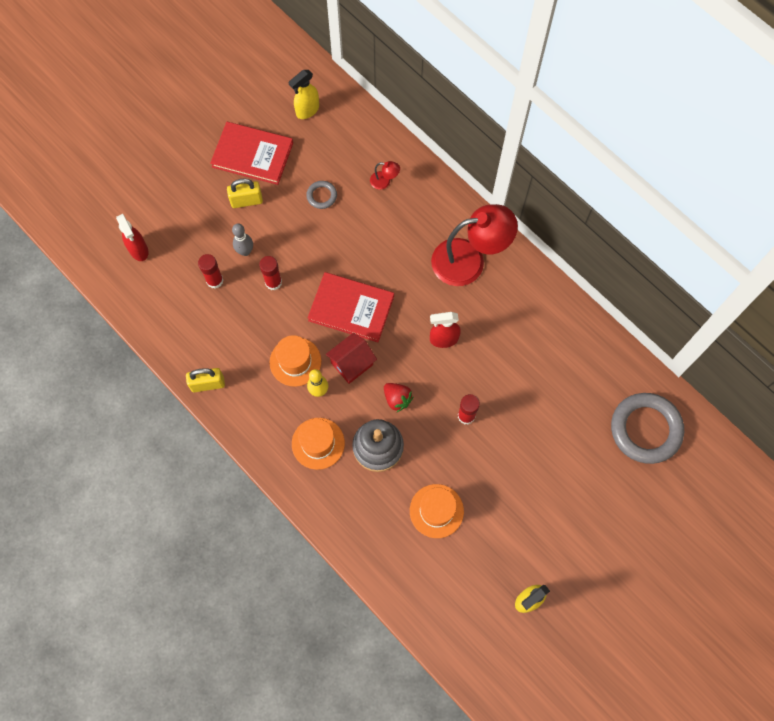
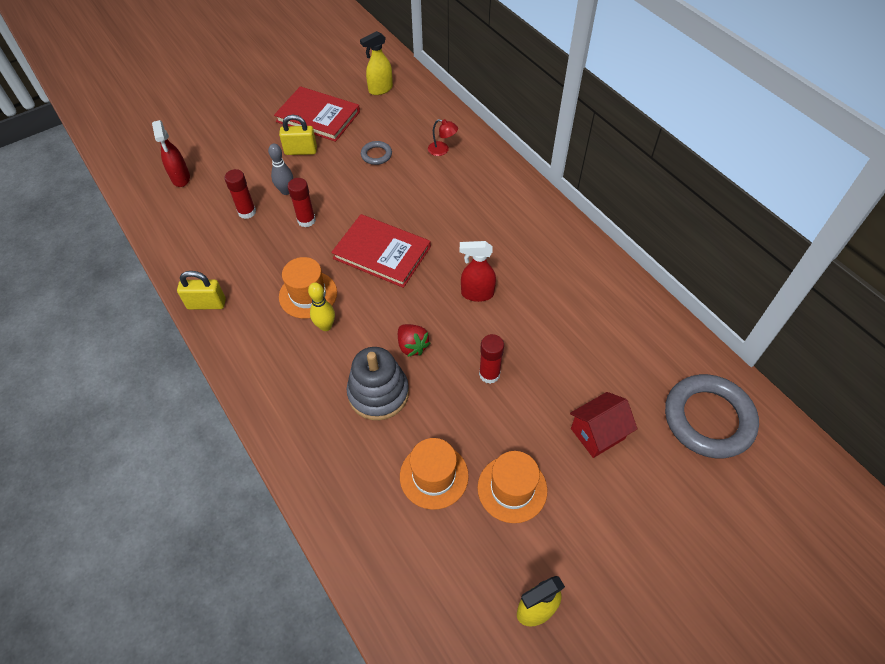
camera: 10 degrees right, 15 degrees down
(318, 443) = (310, 379): orange hat -> orange hat (512, 489)
(352, 364) = (369, 304): red house -> red house (597, 433)
(469, 260) = (518, 225): red lamp -> none

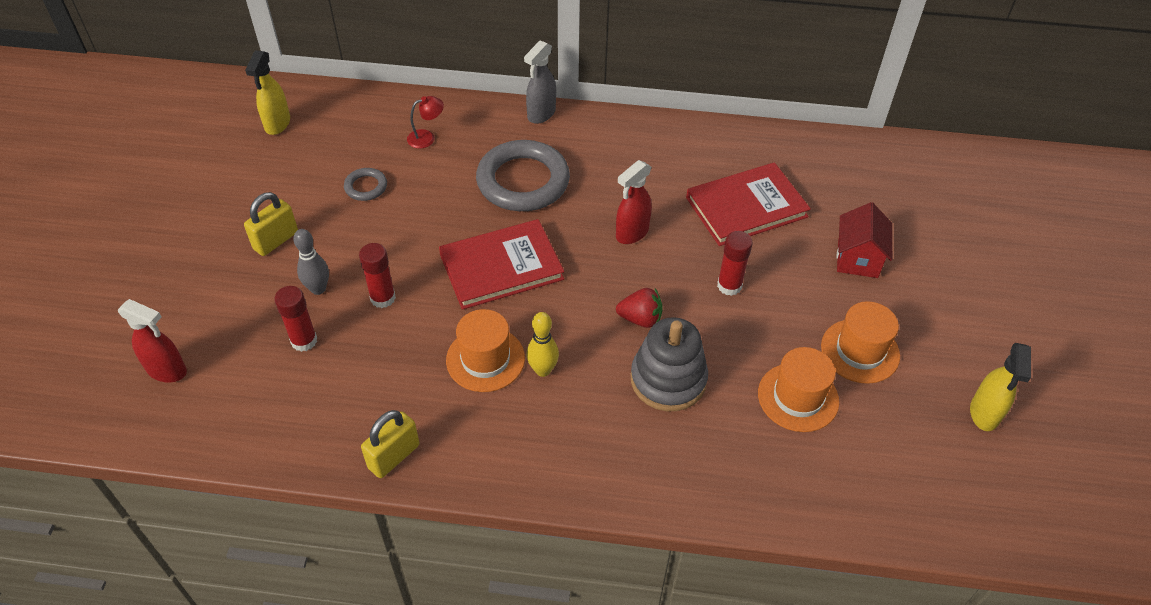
camera: 50 degrees left, 5 degrees down
(318, 117) = (244, 195): red book -> red book (746, 207)
(523, 183) = (541, 114): none -> grey spray bottle
(708, 419) = (905, 185): grey ring -> grey ring (523, 181)

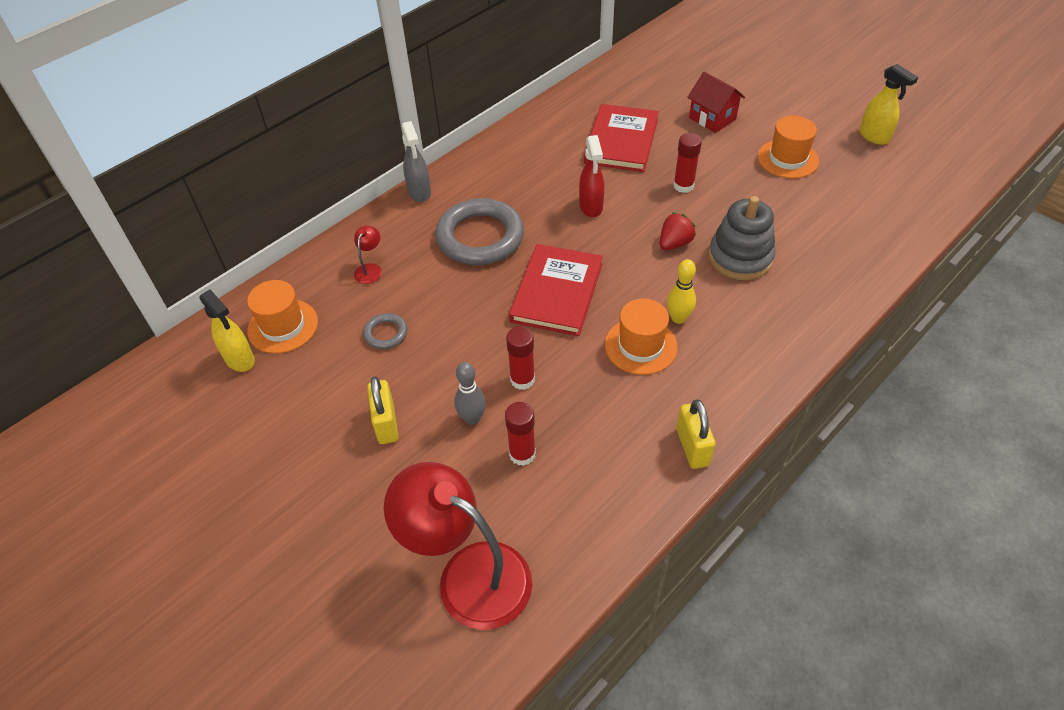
camera: 50 degrees left, 0 degrees up
(167, 370) = (468, 574): red spray bottle -> red lamp
(798, 397) = (803, 205): orange hat -> orange hat (283, 326)

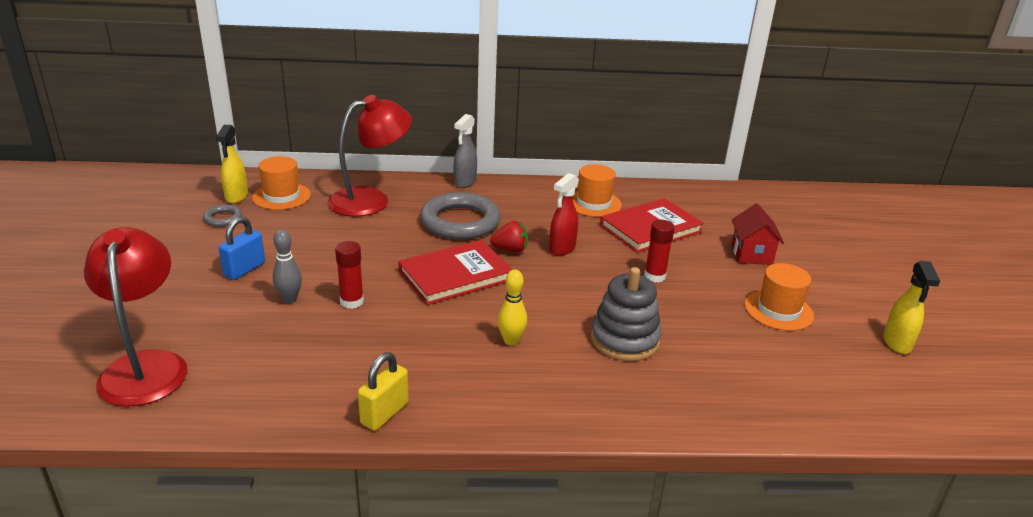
camera: 40 degrees right, 20 degrees down
(370, 269) = (371, 199): red lamp -> red lamp, size x2.49
(386, 333) = (323, 231): grey ring -> grey ring (223, 218)
(386, 424) = (244, 269): yellow padlock -> blue padlock
(522, 454) = (281, 335): red glue stick -> none
(640, 346) = (456, 337): orange hat -> orange hat (593, 203)
(674, 243) = (587, 301): red strawberry -> red strawberry (510, 250)

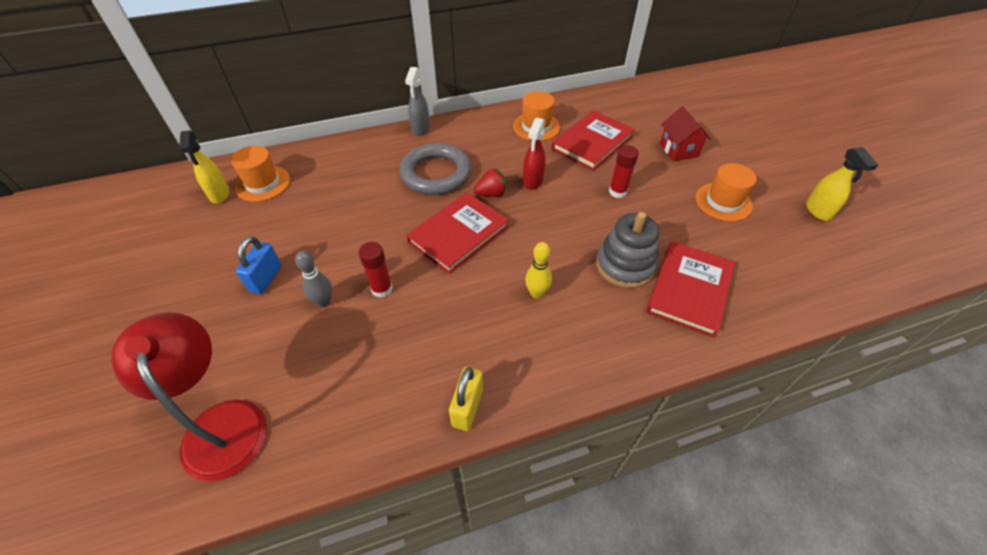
camera: 15 degrees left, 20 degrees up
(223, 218) = (218, 223): grey ring -> none
(371, 199) = (347, 167): red lamp -> none
(688, 377) = (689, 290): none -> red book

